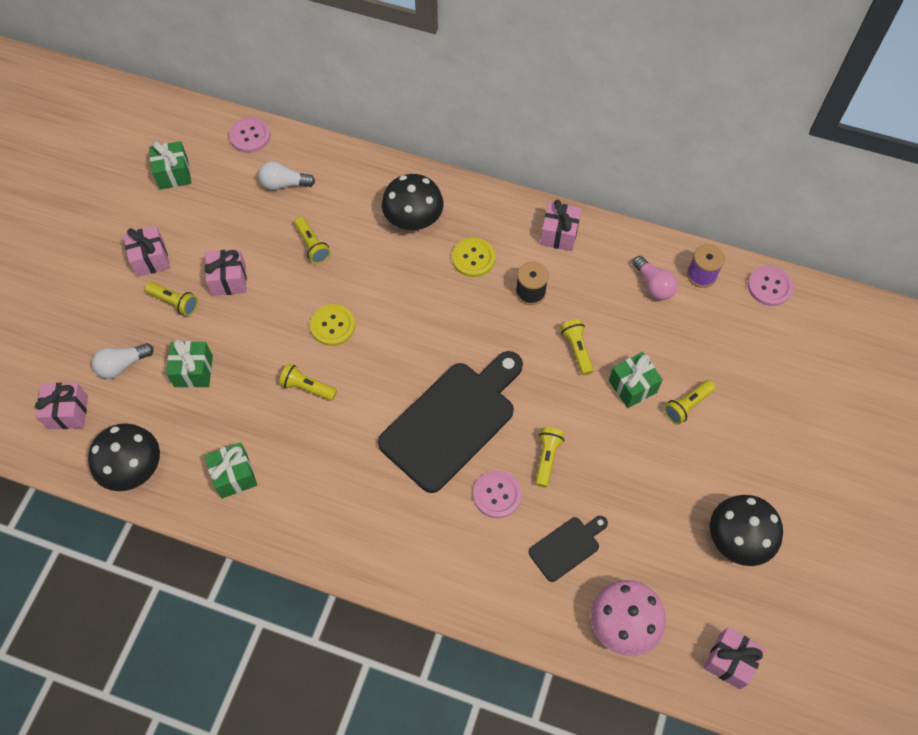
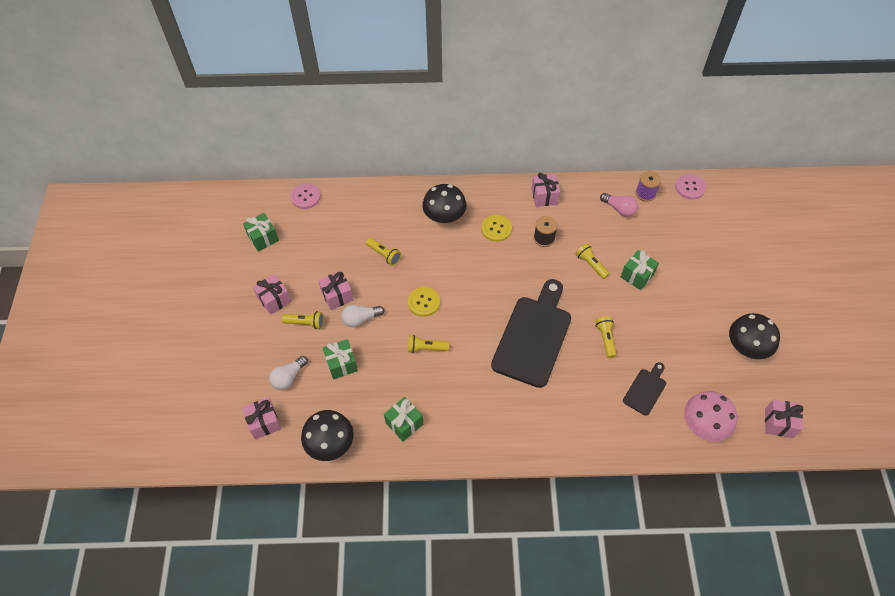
camera: 20 degrees left, 5 degrees down
(284, 184) = (345, 221): white light bulb -> white light bulb (361, 319)
(497, 495) = (585, 373): pink button -> none
(687, 405) = (676, 276): yellow flashlight -> none

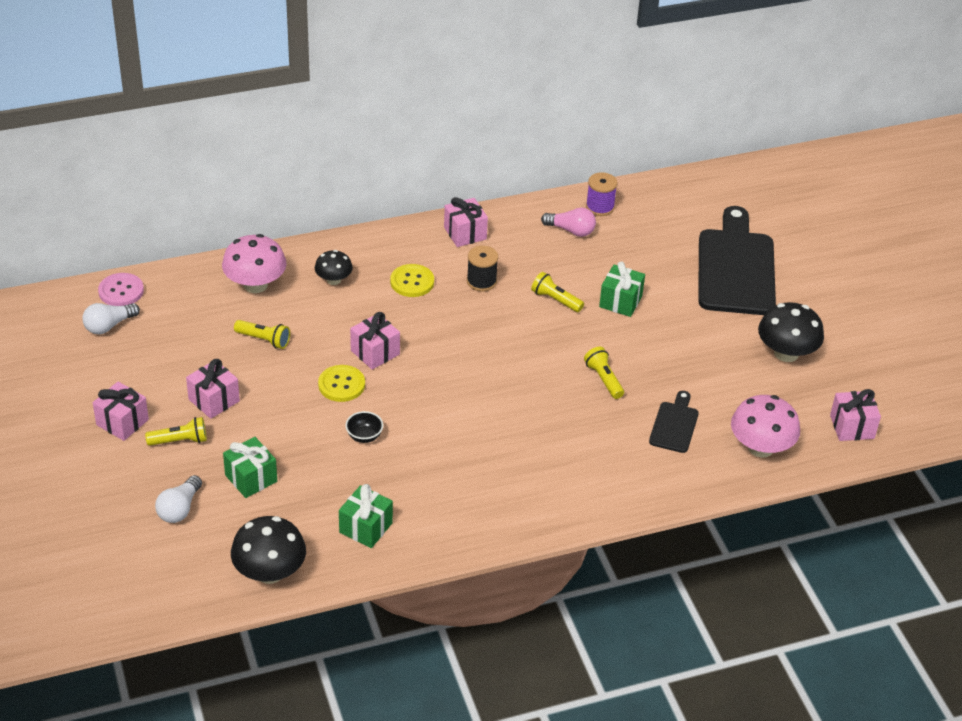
camera: 20 degrees left, 15 degrees down
(263, 238) = (76, 352): green gift -> none
(264, 422) = (164, 568): pink gift -> pink gift (375, 352)
(361, 319) = (258, 421): white light bulb -> white light bulb (109, 326)
(392, 209) = (255, 285): none -> pink mushroom
(426, 348) = (364, 436): yellow flashlight -> black bowl
(444, 216) = (333, 280): black mushroom -> black mushroom, size x0.60
(533, 336) = (507, 395): black cutting board -> black cutting board (736, 267)
(690, 187) = (656, 190): pink button -> none

